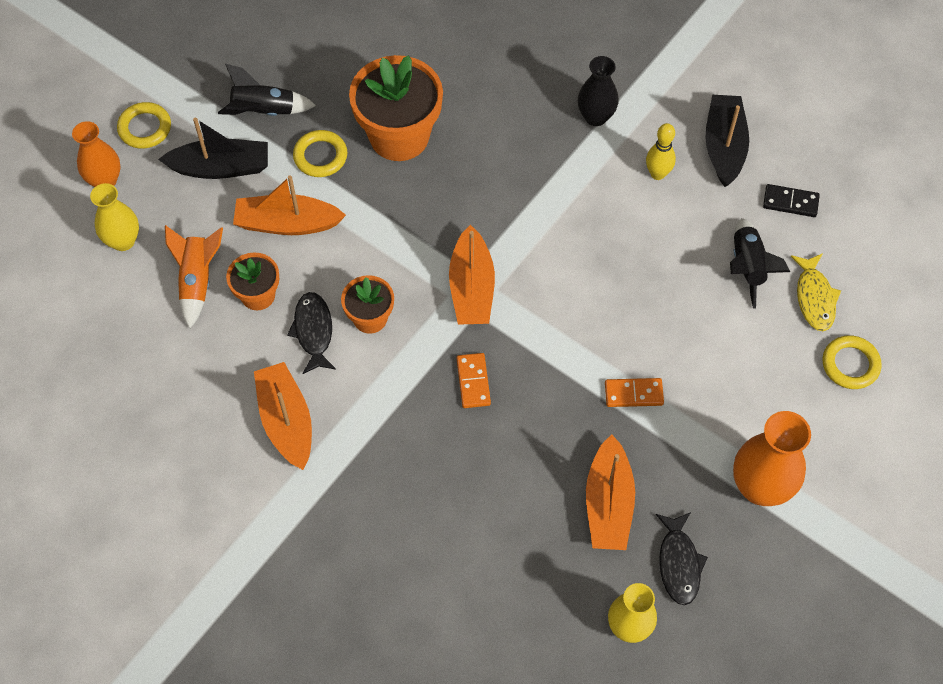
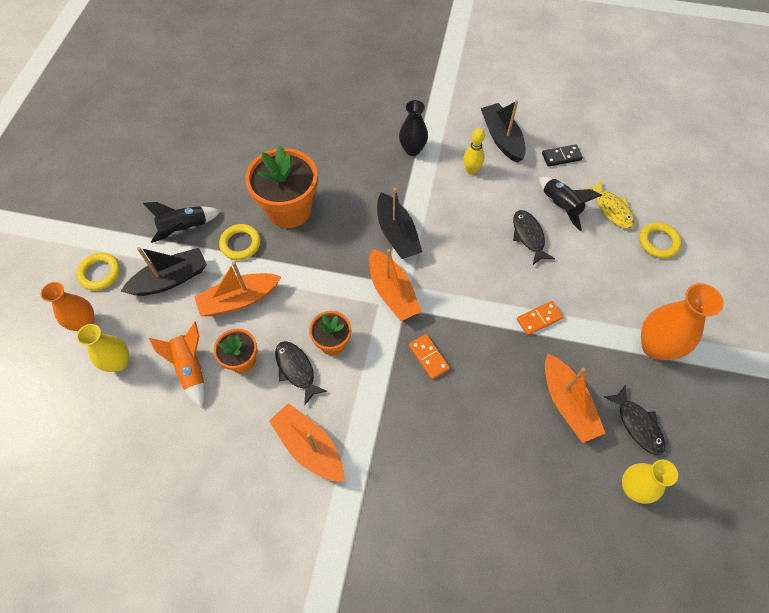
camera: 25 degrees left, 0 degrees up
(516, 219) = (397, 234): none -> black boat
(682, 288) = (528, 236): none -> black fish

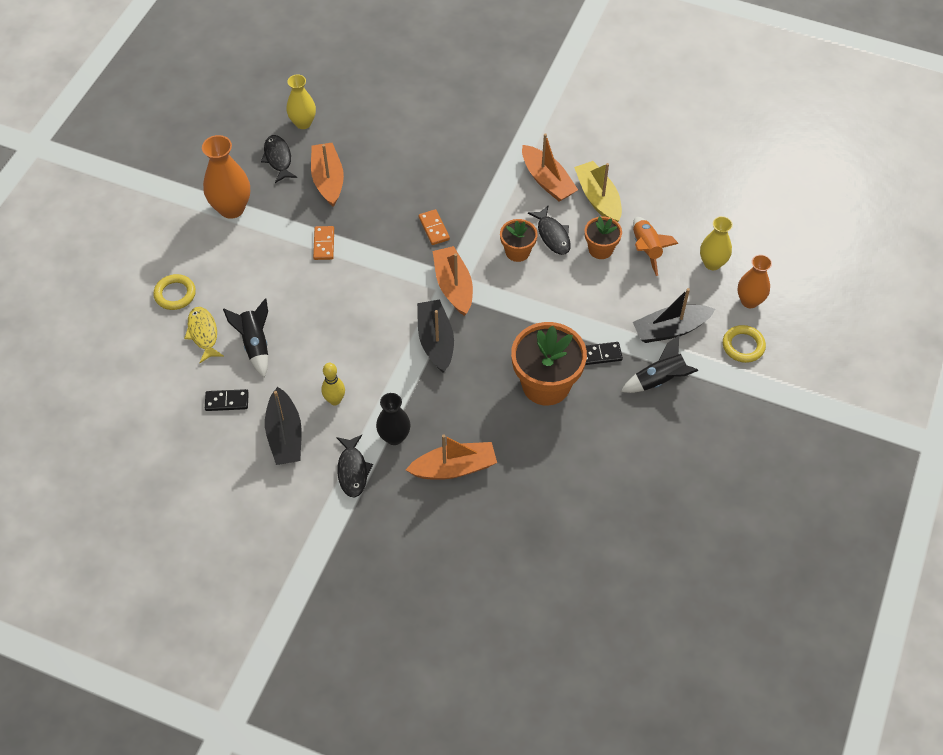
camera: 170 degrees left, 5 degrees down
(239, 300) = (602, 300): orange boat -> orange boat (454, 468)
(240, 244) = (600, 355): yellow ring -> black domino
(246, 430) = (598, 198): none -> yellow boat
(528, 236) = (302, 319): black fish -> black fish (352, 470)
(539, 319) = (324, 244): orange domino -> orange domino turned 75 degrees counterclockwise

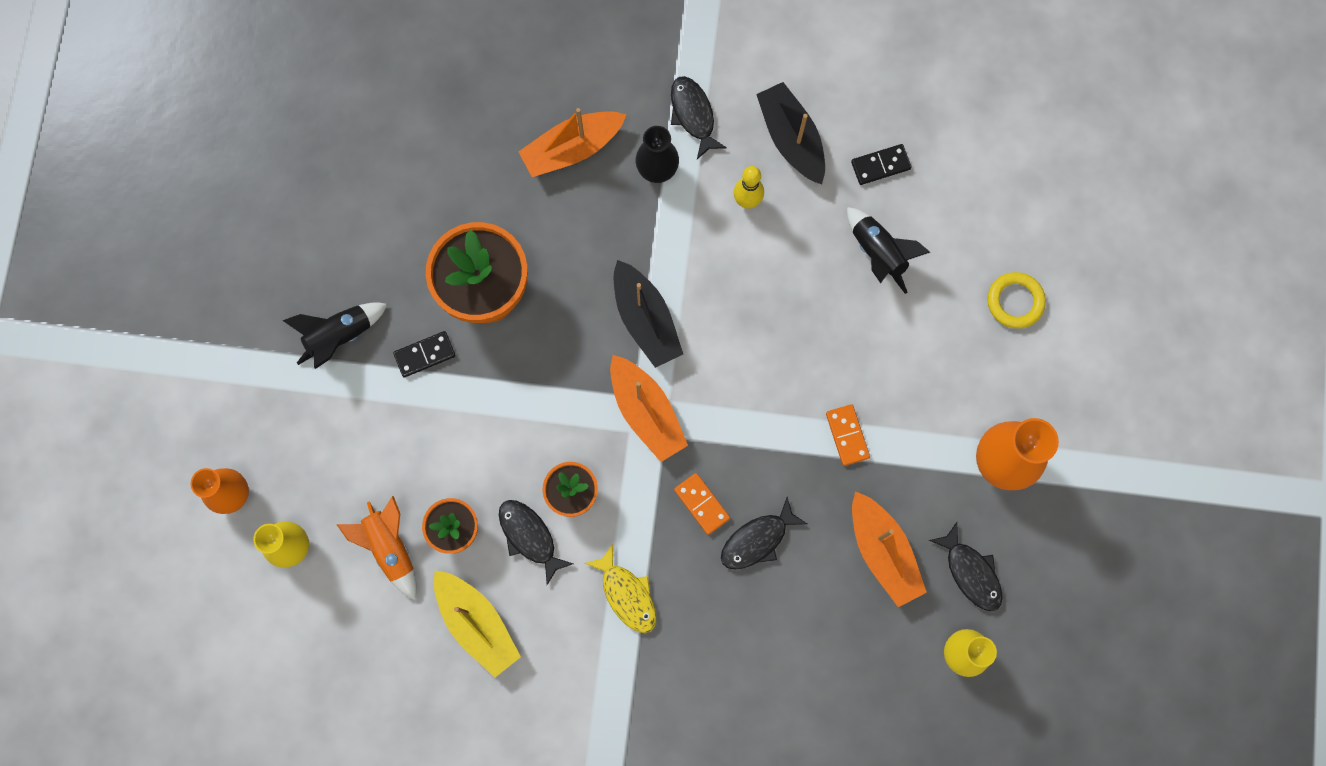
camera: 165 degrees right, 20 degrees up
(203, 334) = (951, 252): yellow fish -> yellow fish (627, 594)
(404, 202) = (757, 540): none -> black fish
(547, 181) = (559, 637): orange boat -> none
(670, 329) = (337, 419): black boat -> none
(743, 346) = (235, 418): yellow ring -> none

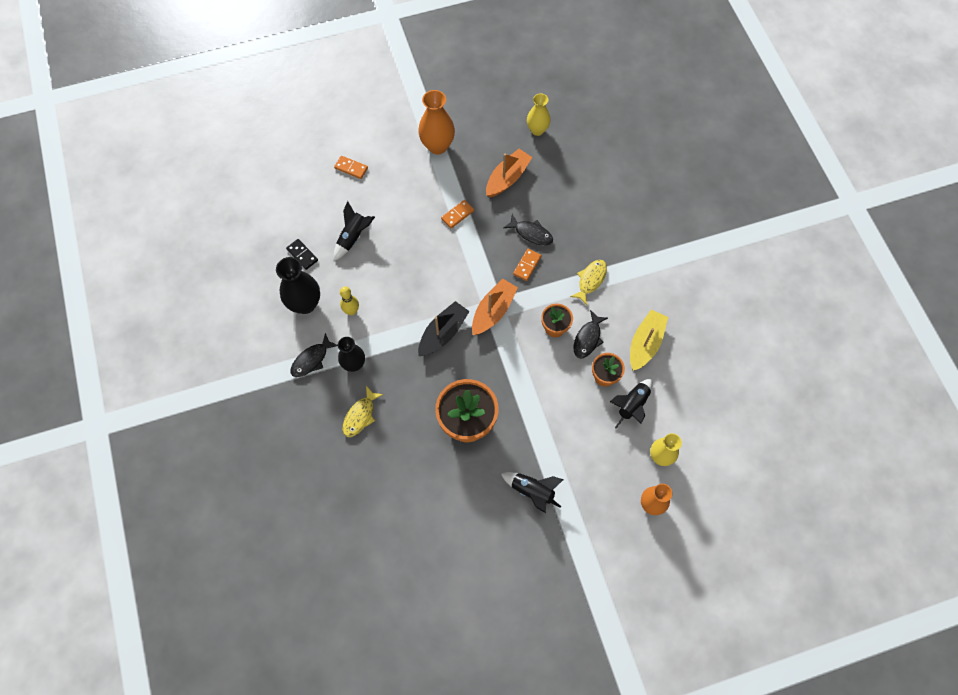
camera: 115 degrees left, 10 degrees down
(390, 547) = (632, 405): orange rocket -> black rocket
(425, 354) = (519, 439): black domino -> none
(572, 149) = (360, 415): orange boat -> yellow fish
(791, 139) = (305, 304): black boat -> black vase
(970, 572) = (497, 139): black fish -> none
(1015, 301) = (351, 168): yellow ring -> orange domino

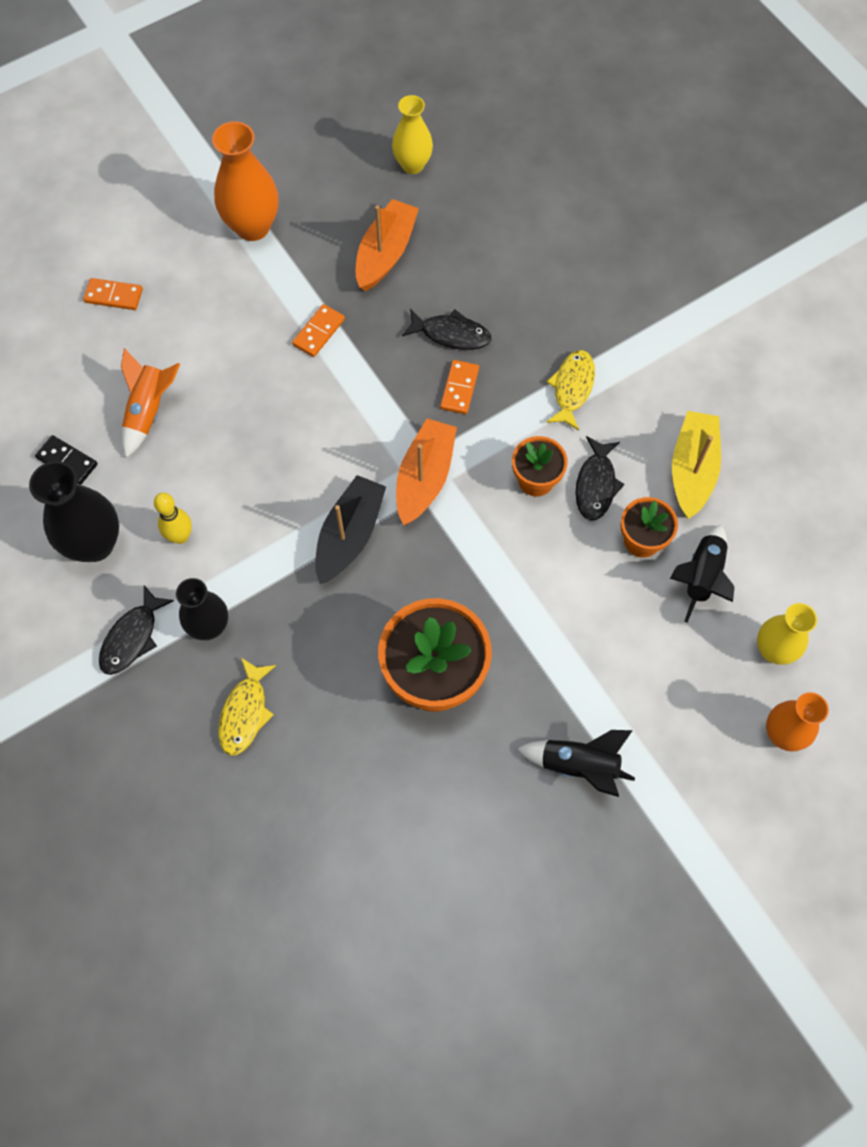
camera: 15 degrees left, 0 degrees up
(353, 237) = (149, 411): black rocket -> orange rocket

